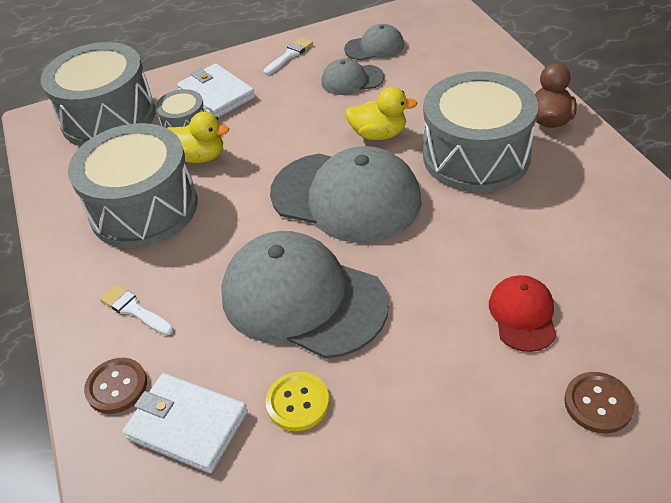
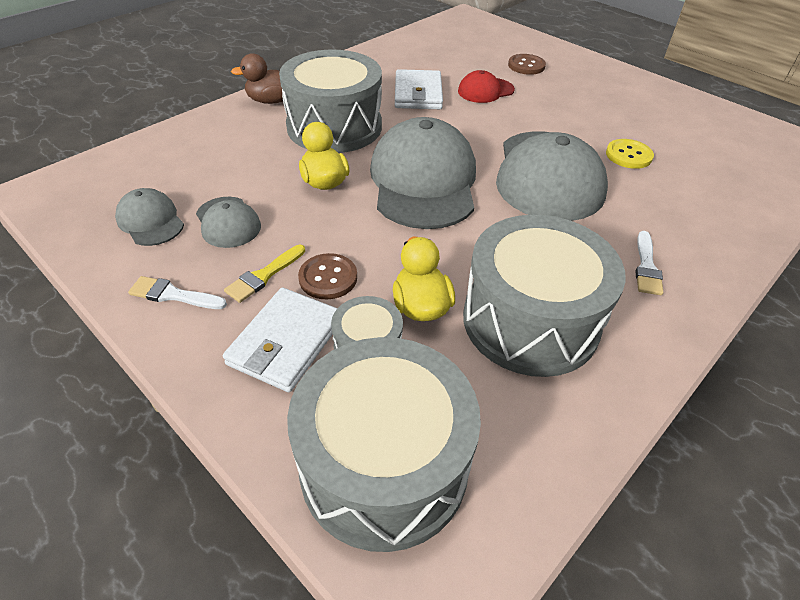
camera: 120 degrees left, 0 degrees up
(116, 387) = (714, 244): brown button -> brown button (328, 278)
(187, 425) = (695, 196): white wallet -> white wallet (418, 94)
(282, 91) = (264, 276): none -> yellow brush

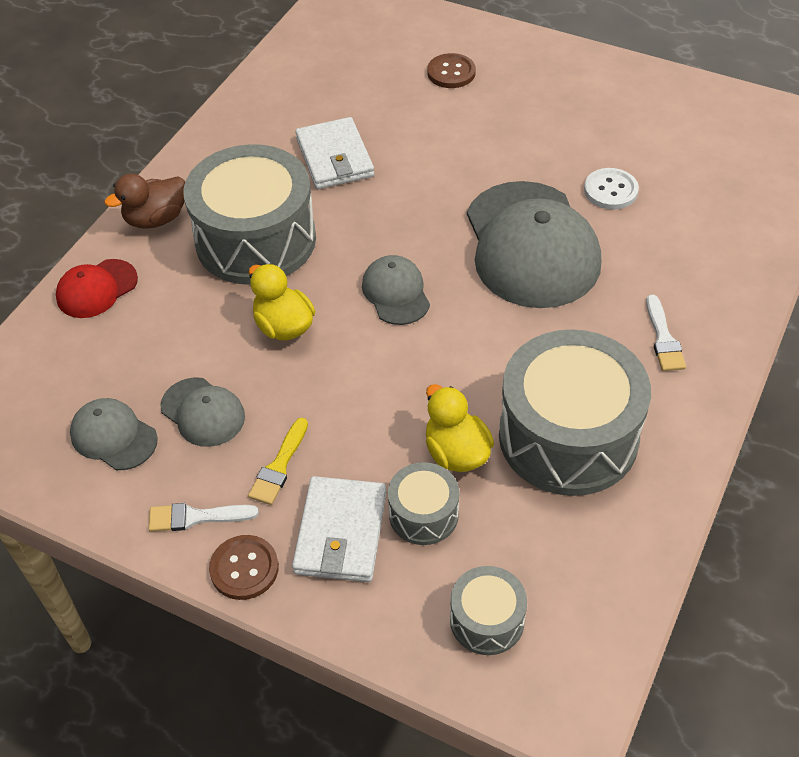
camera: 15 degrees left, 5 degrees up
(328, 278) = (347, 448): brown button -> brown button (244, 568)
(384, 465) = (487, 620): grey drum -> grey drum, size x0.48
(423, 181) = (396, 293): grey cap -> grey cap, size x0.48
(485, 90) = (415, 130): red cap -> red cap (96, 289)
(628, 155) = (610, 190): yellow button -> white button

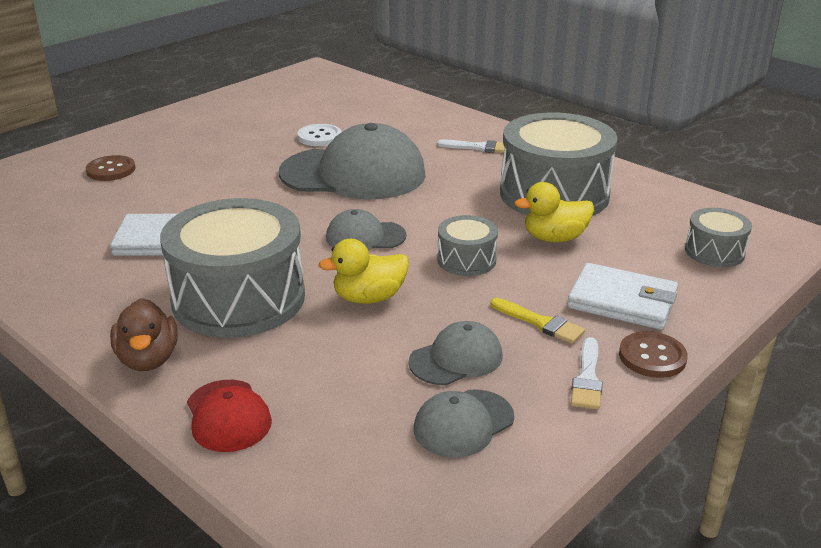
camera: 75 degrees left, 20 degrees down
(423, 514) = (612, 261): grey drum -> grey drum (466, 260)

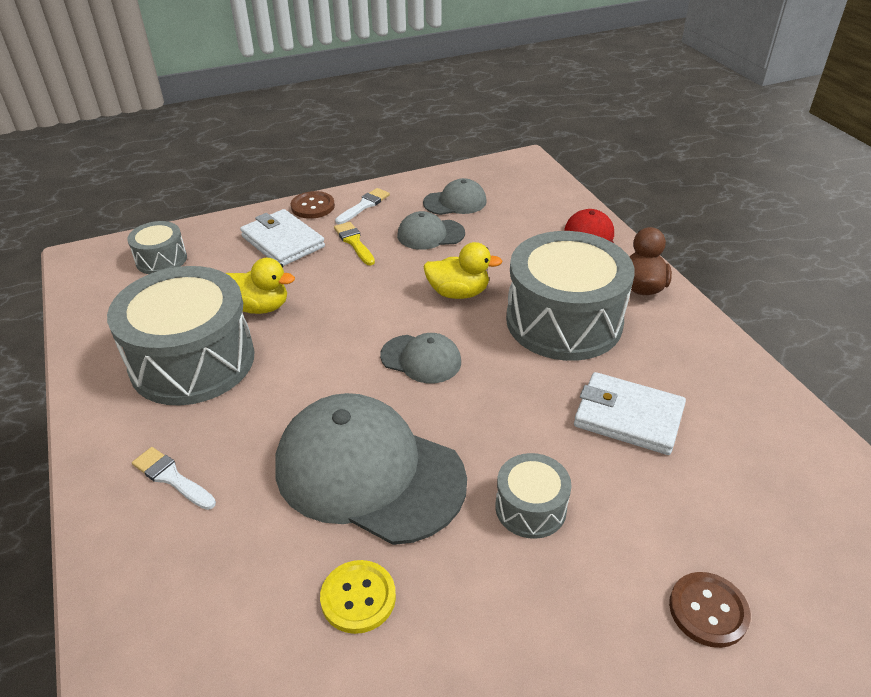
camera: 155 degrees left, 10 degrees up
(319, 137) = (358, 598): white button -> yellow button
(466, 260) = (354, 306): grey drum -> grey drum (530, 508)

